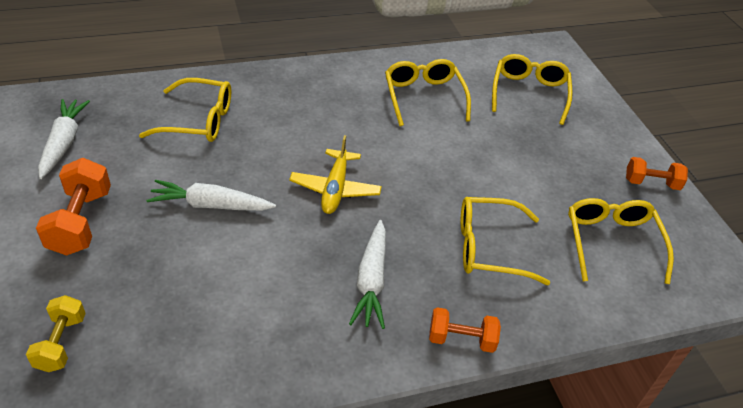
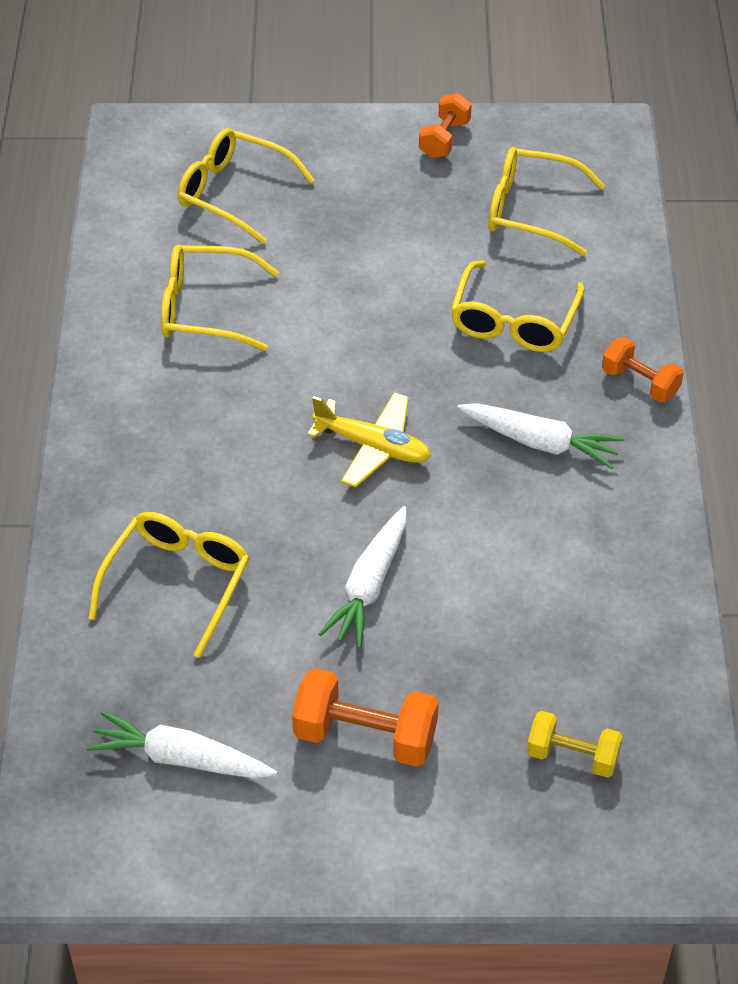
camera: 70 degrees left, 5 degrees up
(461, 339) = (640, 383): orange dumbbell -> orange dumbbell turned 75 degrees counterclockwise

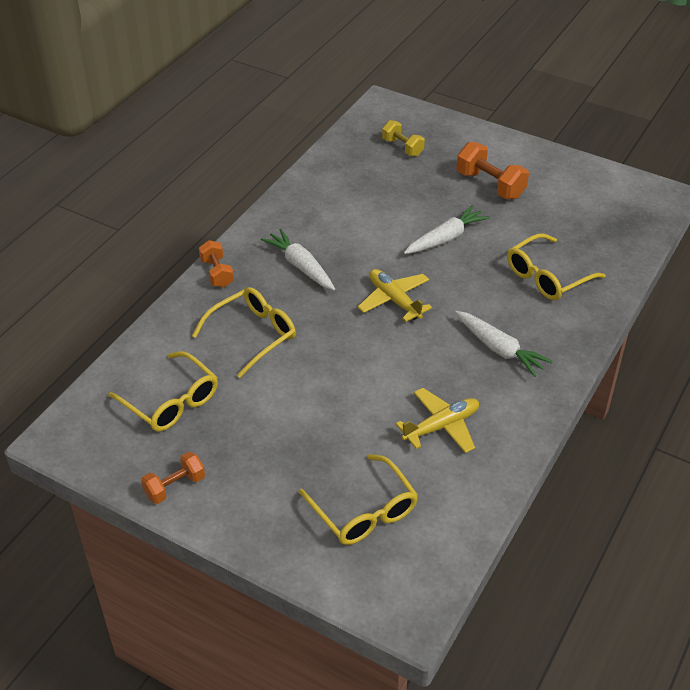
camera: 150 degrees left, 5 degrees down
(181, 758) = (583, 207): white carrot -> white carrot (499, 349)
(205, 308) = (441, 426): yellow glasses -> yellow plane

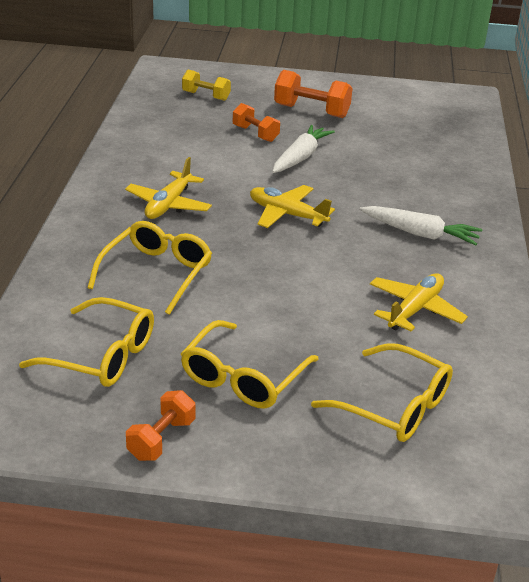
camera: 25 degrees left, 10 degrees down
(217, 273) = (79, 227): orange dumbbell -> orange dumbbell (255, 134)
(300, 266) = (168, 204): white carrot -> yellow plane
(547, 277) = (418, 170): yellow glasses -> yellow glasses (243, 378)

